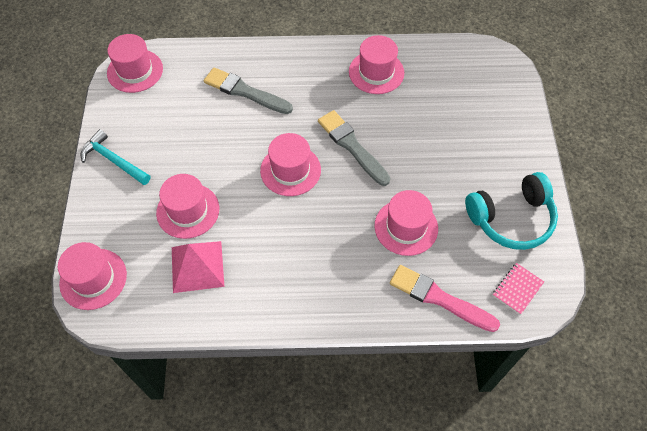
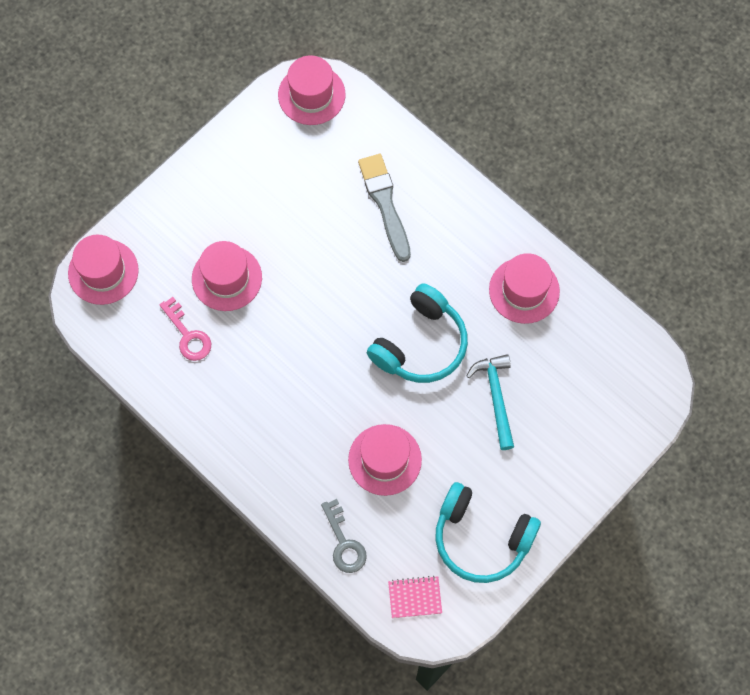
camera: 45 degrees right, 10 degrees up
(114, 160) = (212, 174): turquoise hammer -> turquoise hammer (496, 397)
(197, 266) = (188, 335): pink pyramid -> pink key
(290, 170) = (345, 318): pink hat -> none
(352, 146) = (421, 344): grey brush -> turquoise headphones
(439, 298) = (344, 543): pink brush -> grey key

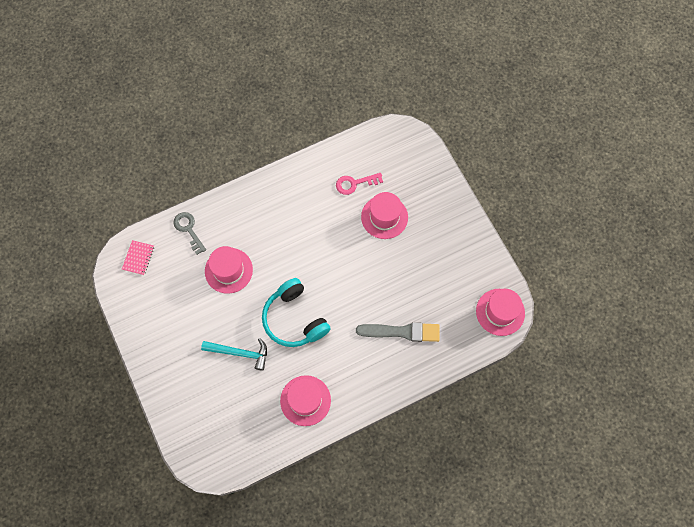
camera: 110 degrees right, 0 degrees up
(103, 272) = (415, 148): pink hat -> none
(344, 543) = (188, 230): grey key -> grey key turned 60 degrees clockwise
(481, 538) = (155, 309): turquoise headphones -> none

